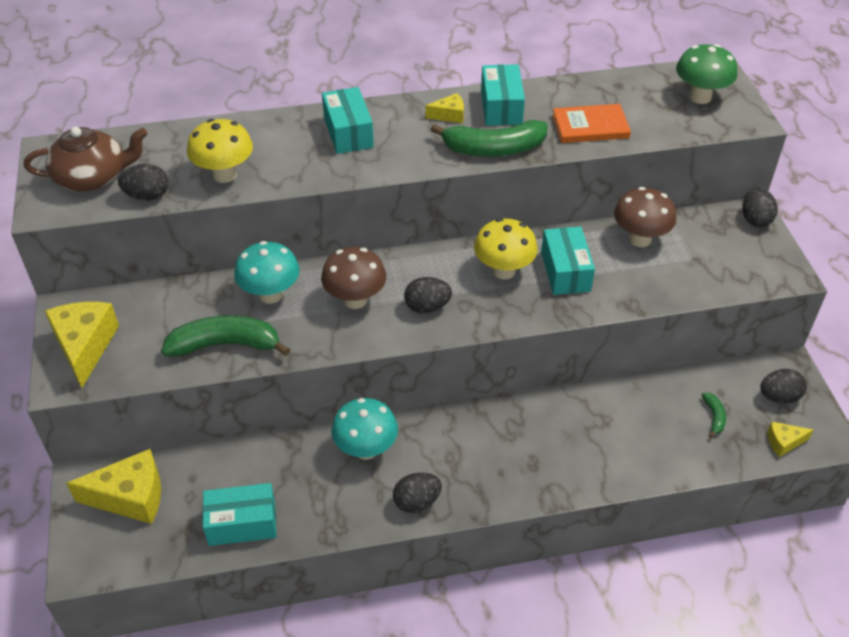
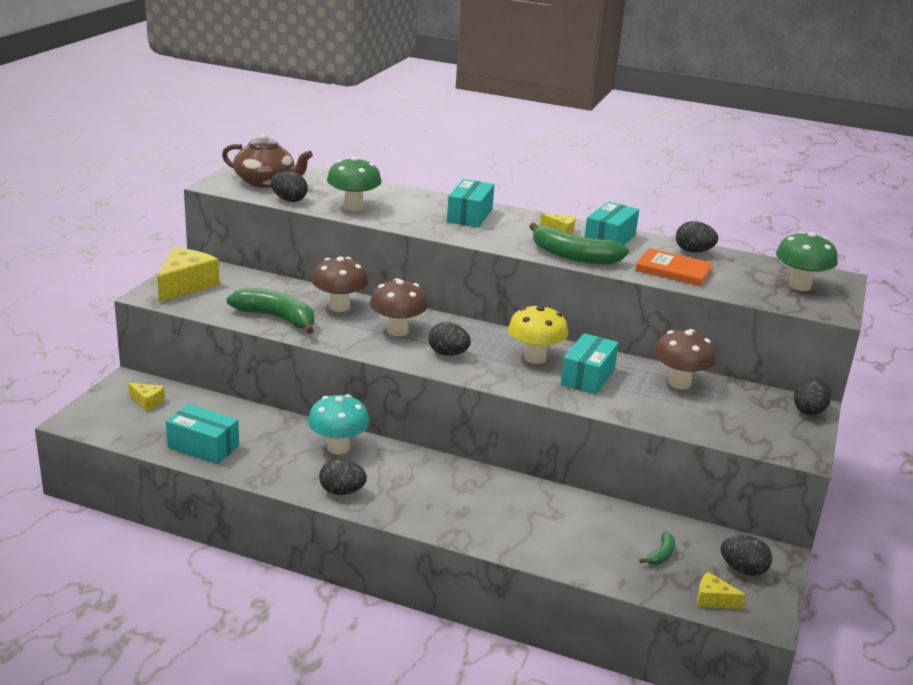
camera: 30 degrees right, 20 degrees down
(130, 497) = (147, 402): yellow cheese -> yellow cheese, size x0.50
(225, 175) = (353, 207): yellow mushroom -> green mushroom
(270, 295) = (339, 307): turquoise mushroom -> brown mushroom
(582, 90) = (693, 251): none -> black egg

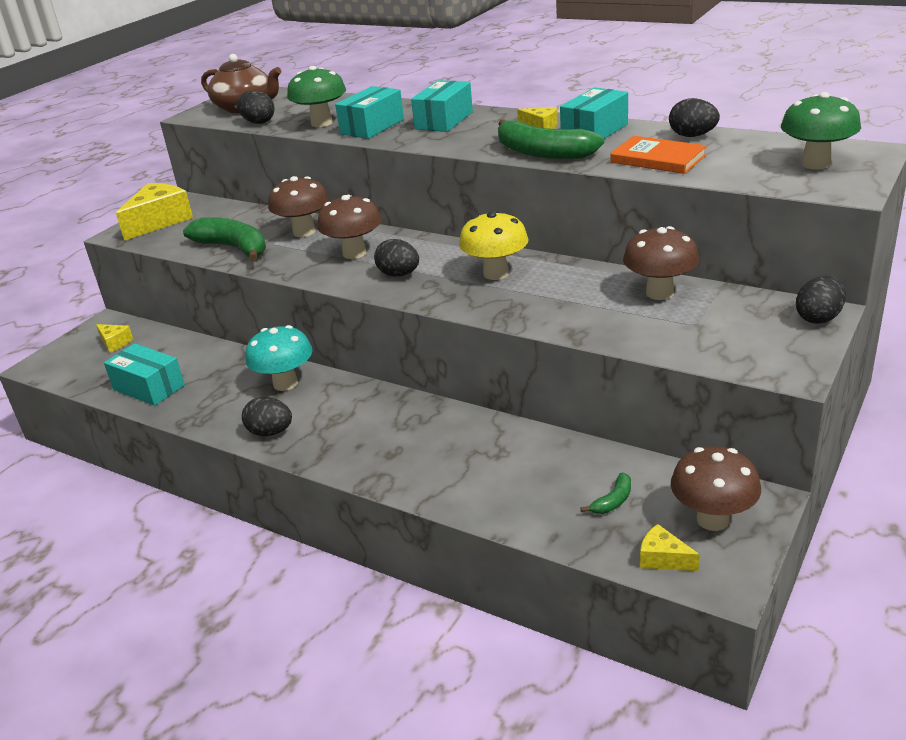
camera: 15 degrees right, 5 degrees up
(587, 377) = (550, 291): turquoise box -> turquoise box (372, 127)
(743, 570) = (712, 519): black egg -> brown mushroom

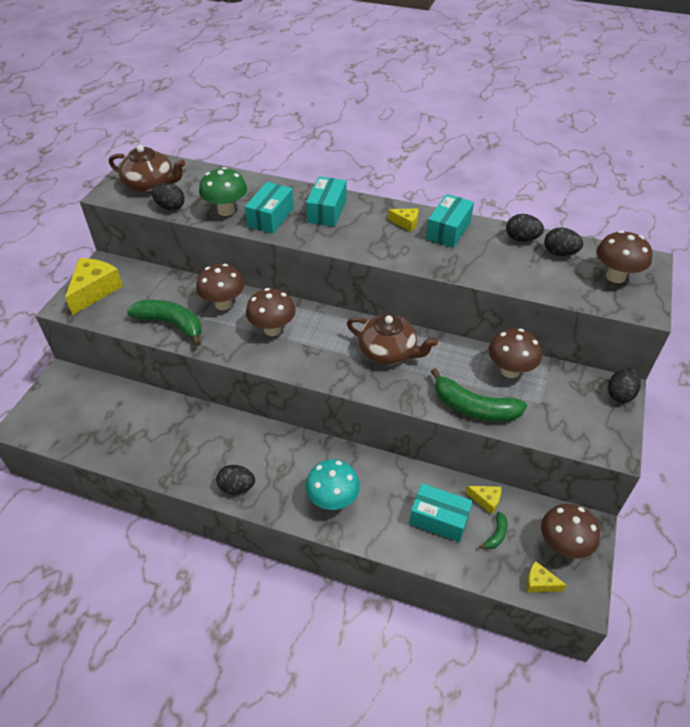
camera: 15 degrees left, 15 degrees up
(115, 343) = (78, 398): yellow cheese -> yellow cheese (486, 500)
(149, 387) = (124, 446): turquoise box -> turquoise box (439, 519)
(285, 383) = (233, 436): turquoise mushroom -> turquoise mushroom (333, 500)
(399, 274) = (315, 354): black egg -> black egg (559, 253)
(496, 273) = (388, 351): yellow mushroom -> brown teapot
(542, 153) = (417, 257): green banana -> green banana (474, 407)
(658, 159) = (505, 267): orange book -> none
(815, 164) = (615, 276): green mushroom -> brown mushroom

